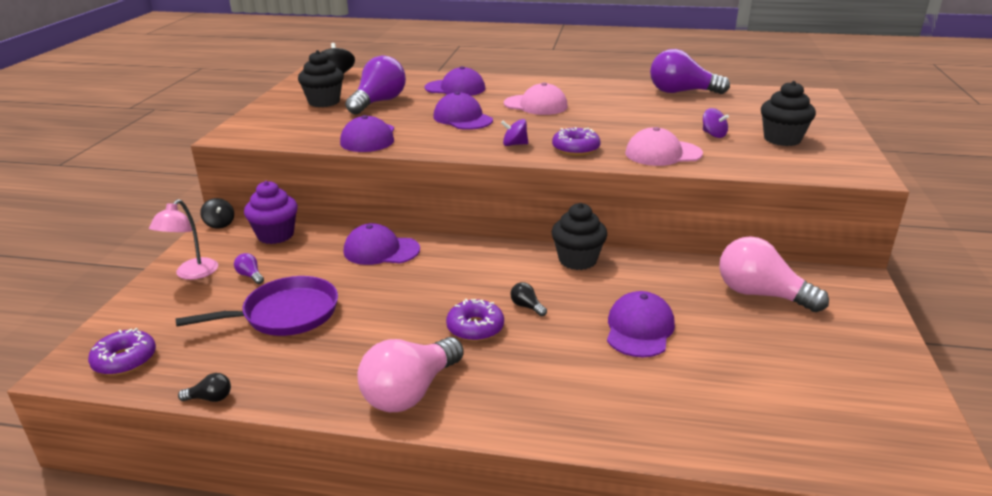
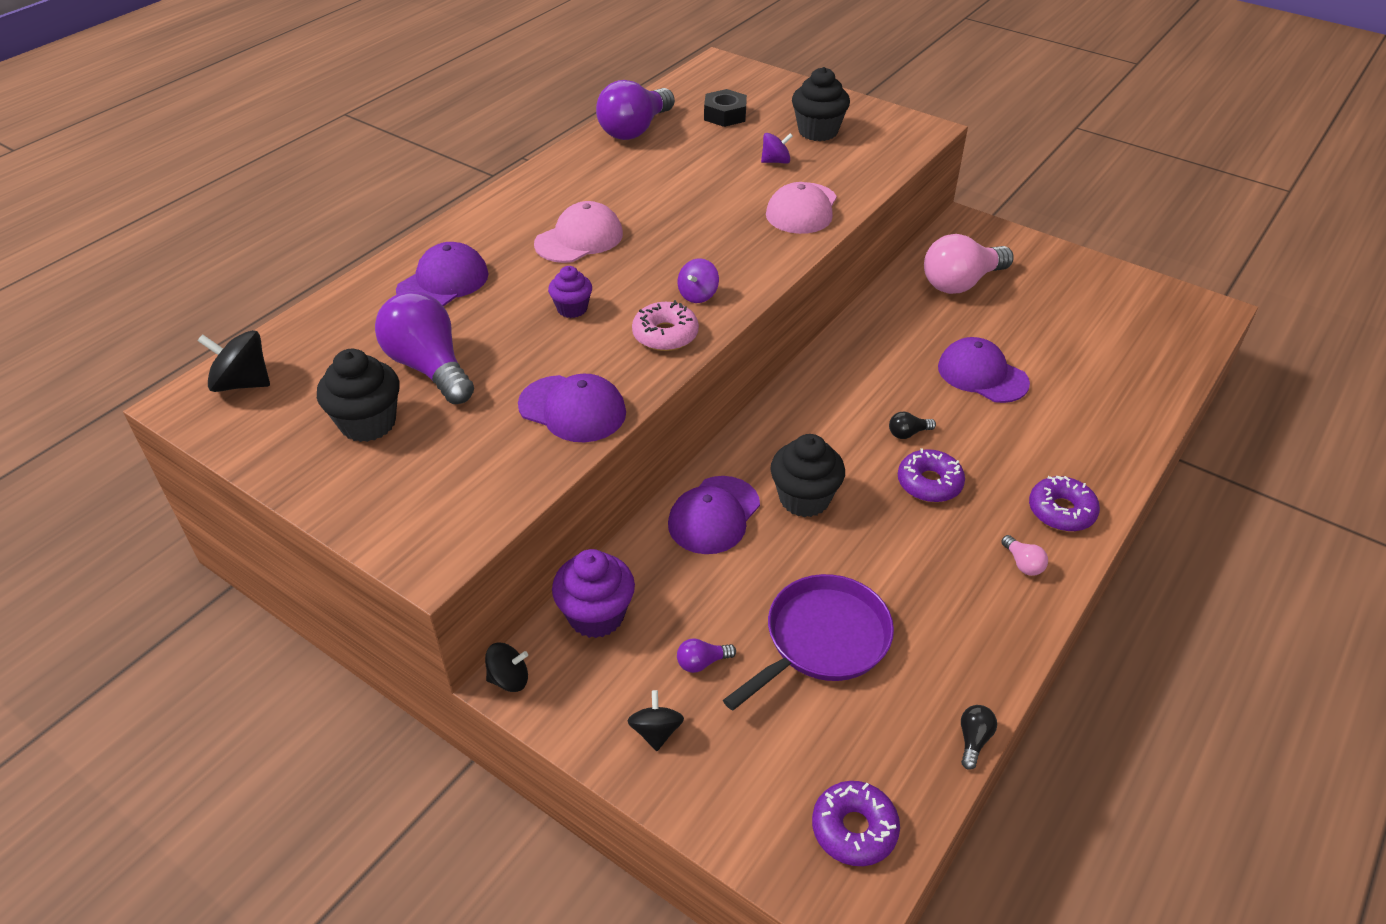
camera: 65 degrees left, 15 degrees up
(192, 274) = (656, 731): pink lamp -> black spinning top
(285, 314) = (822, 640): purple pan -> purple pan turned 45 degrees clockwise
(410, 392) = (1023, 563): pink light bulb -> pink light bulb, size x0.41
(461, 144) = (665, 335): none -> pink donut
(462, 118) = (572, 309): purple cap -> purple cupcake
(575, 149) = (745, 257): purple donut -> purple donut (1061, 511)
(577, 260) = (835, 366): black cupcake -> black cupcake (804, 499)
(748, 109) = (725, 115): none -> black nut

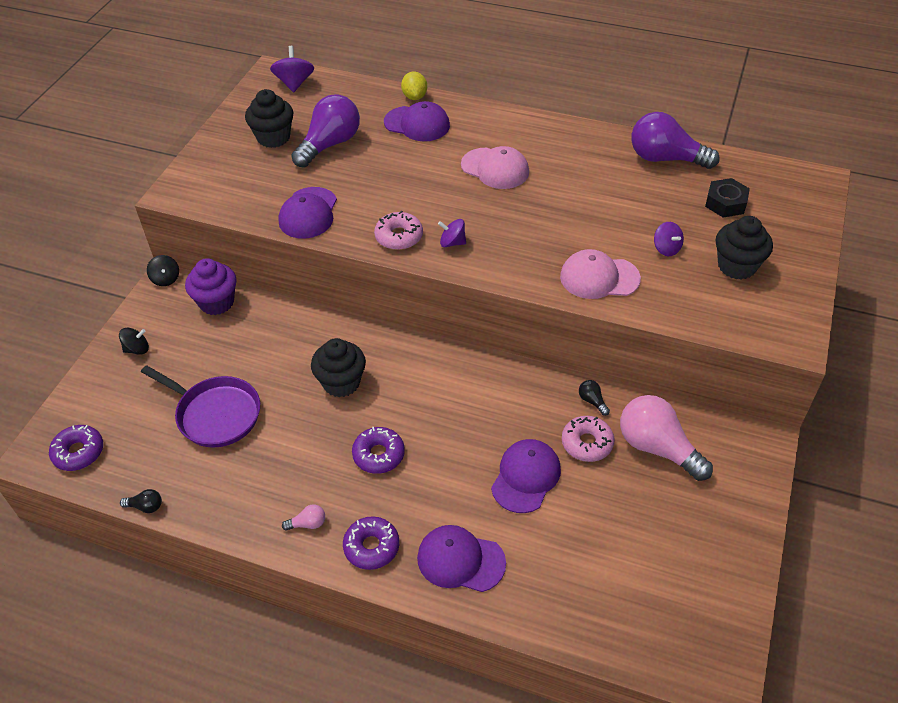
camera: 75 degrees right, 5 degrees up
(243, 383) = (294, 83): black spinning top -> purple spinning top
(380, 274) = (414, 96): none -> yellow lemon
(572, 309) = (411, 186): purple cupcake -> none
(702, 662) = (189, 358): purple light bulb -> none
(714, 515) = (312, 337): purple cap -> purple cap (460, 560)
(908, 433) = (431, 434): black light bulb -> black light bulb (592, 401)
(946, 324) = (587, 443): none -> pink donut
(1023, 563) = (308, 524): pink light bulb -> pink light bulb turned 150 degrees counterclockwise

